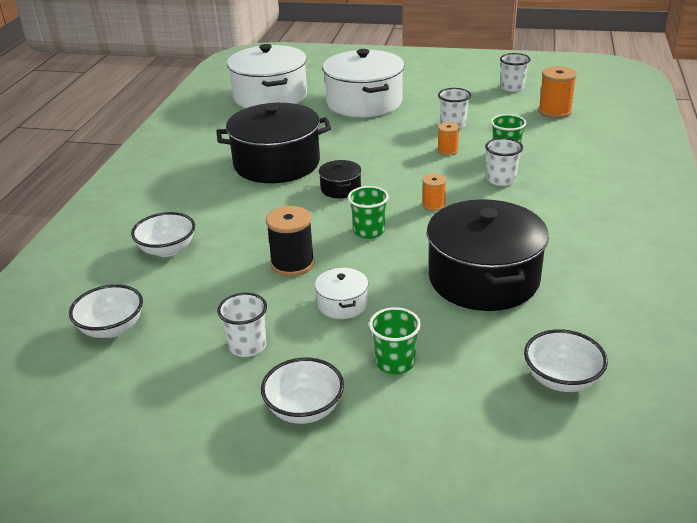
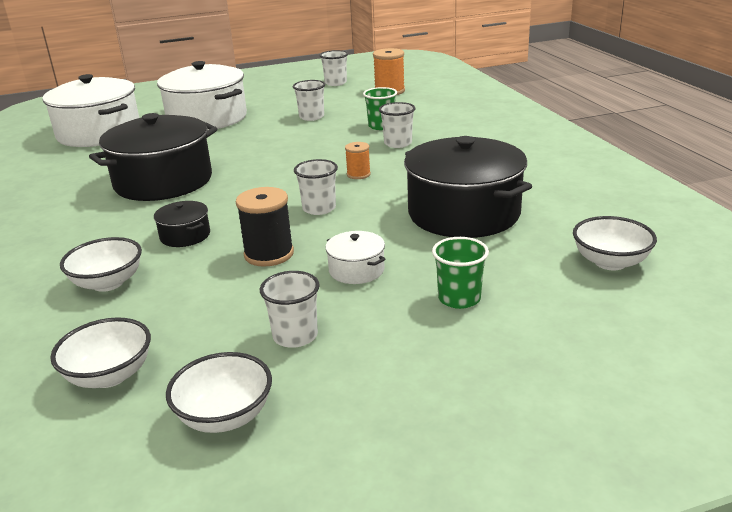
camera: 30 degrees left, 5 degrees down
(304, 409) = (415, 367): white bowl -> white bowl (225, 416)
(340, 188) = (254, 184): black pot -> black pot (185, 235)
(369, 231) = (319, 208): green cup -> white cup
(447, 151) = (327, 135): orange spool -> none

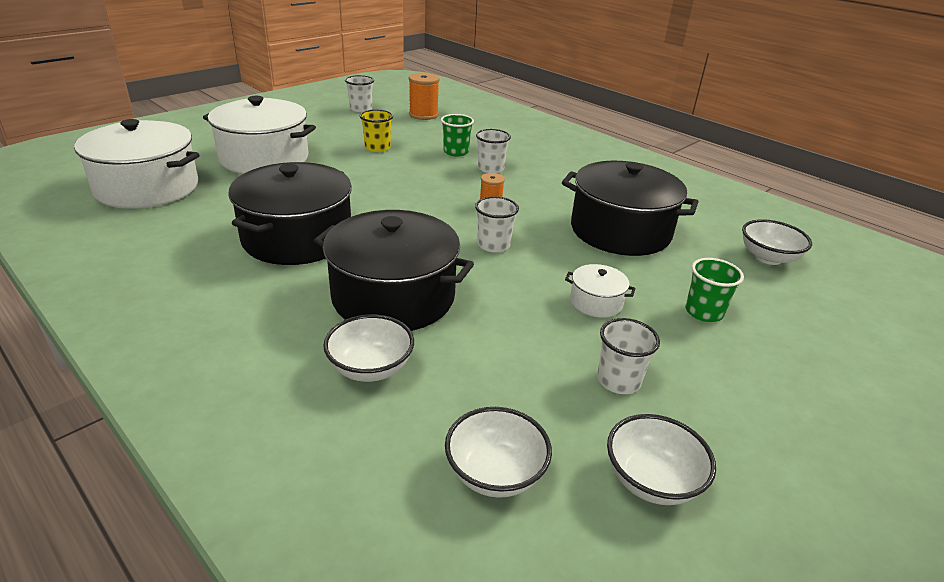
camera: 30 degrees left, 5 degrees up
(185, 235) = (393, 297): black pot -> black pot, size x2.27
(269, 254) = (501, 301): black spool -> none
(311, 117) = (377, 148): white cup -> yellow cup

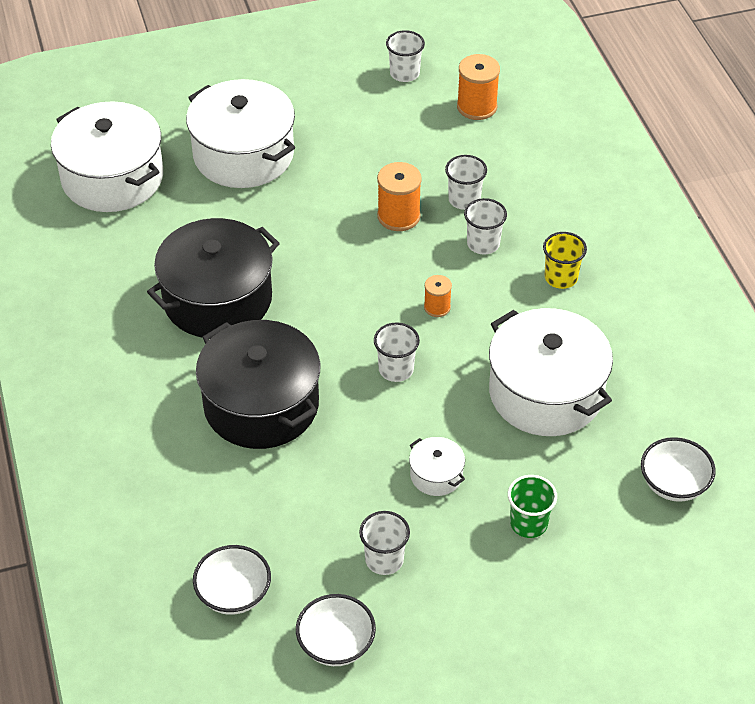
camera: 30 degrees right, 15 degrees up
(370, 368) = (201, 474): white bowl -> none
(377, 148) = (377, 166): yellow cup -> yellow cup (561, 277)
(416, 167) = (398, 216): none -> orange spool
(456, 152) = (464, 199): green cup -> white cup
(620, 231) = (546, 393): black pot -> white pot

